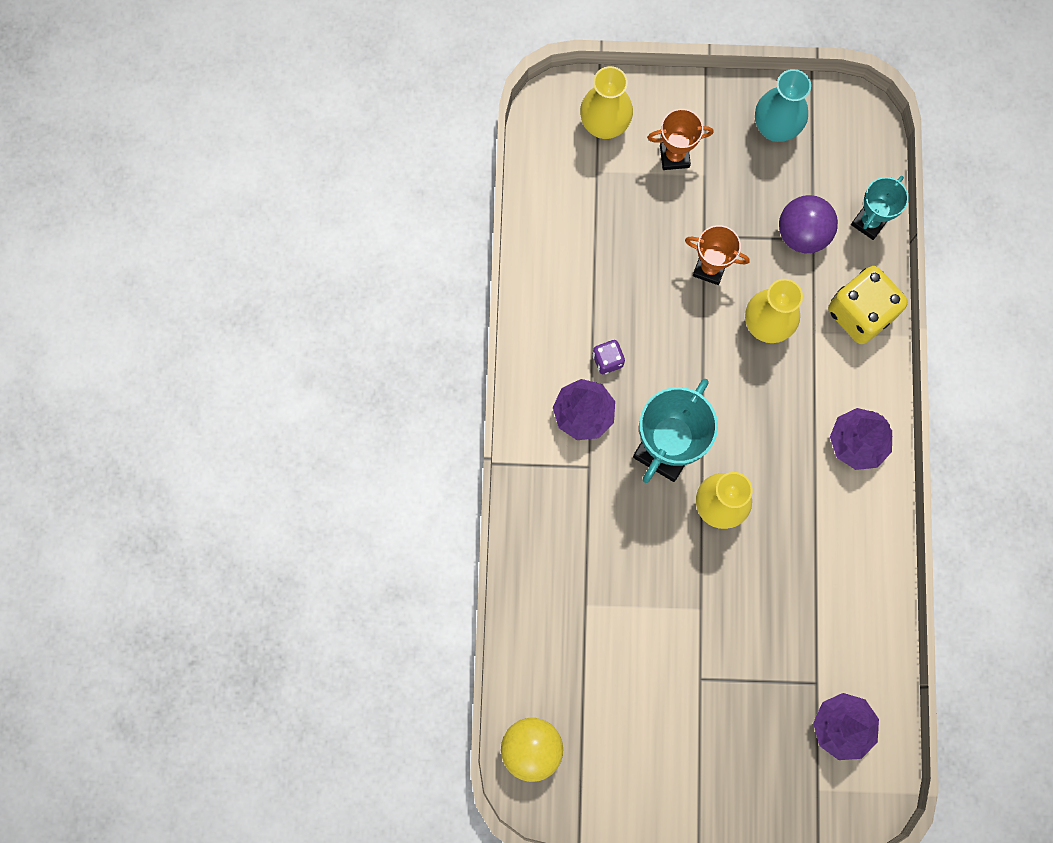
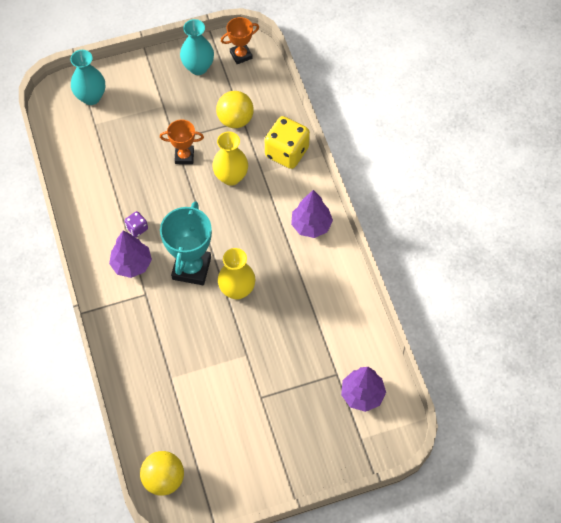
camera: 20 degrees left, 15 degrees down
(604, 125) = (91, 97): yellow vase -> turquoise vase
(674, 156) = (141, 101): orange trophy -> orange trophy (241, 55)
(802, 234) = (235, 120): purple ball -> yellow ball
(869, 222) = (274, 101): turquoise trophy -> none

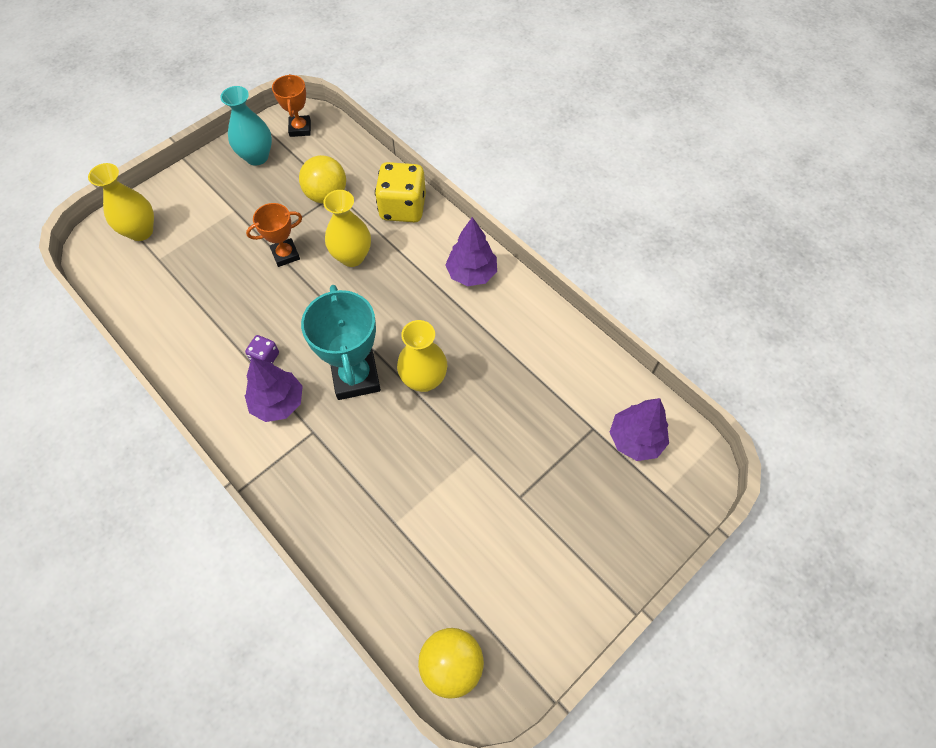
camera: 25 degrees left, 0 degrees up
(91, 97) = (141, 231): turquoise vase -> yellow vase
(241, 55) = (300, 128): orange trophy -> orange trophy turned 45 degrees counterclockwise

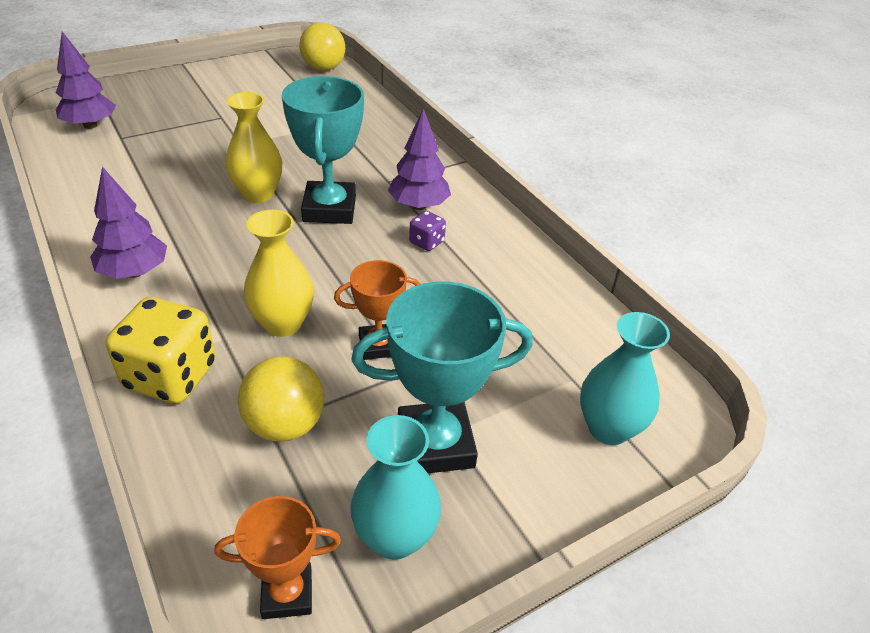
camera: 170 degrees left, 20 degrees down
(141, 231) = (608, 428): yellow vase -> turquoise vase
(242, 202) = (435, 444): none -> turquoise trophy
(300, 128) = (287, 594): orange trophy -> orange trophy turned 75 degrees clockwise

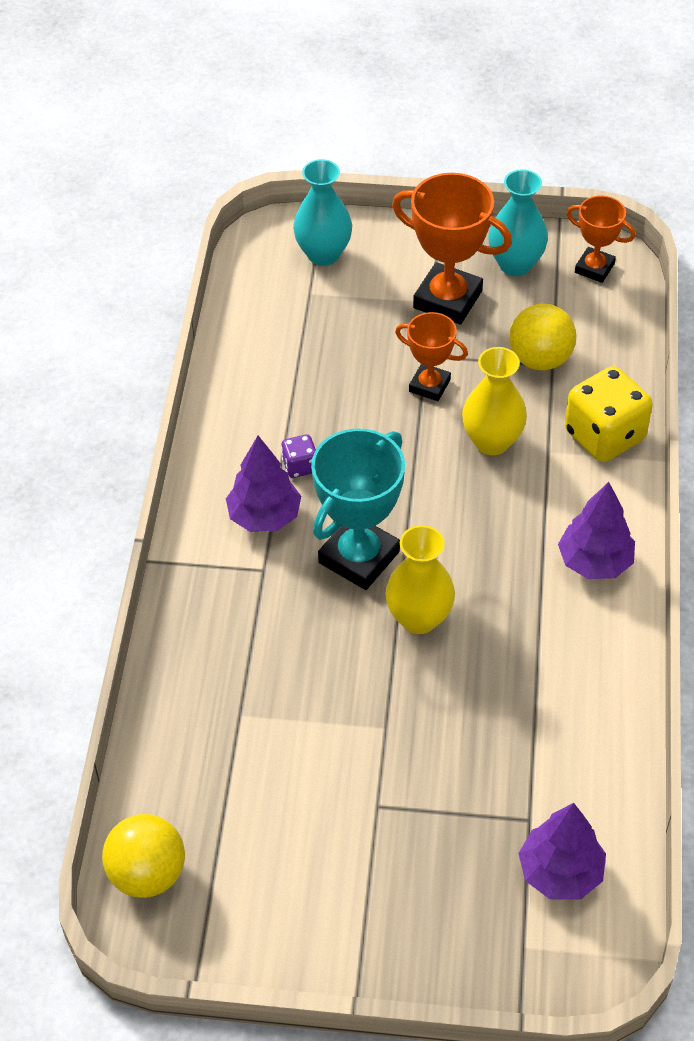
camera: 140 degrees left, 10 degrees up
(435, 444) = (447, 299): turquoise trophy -> orange trophy

